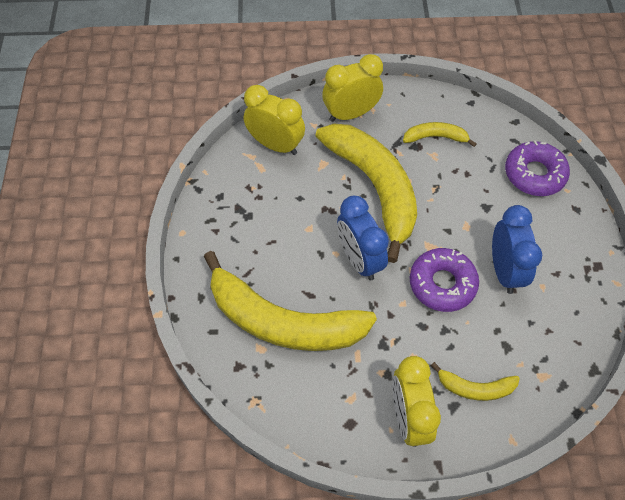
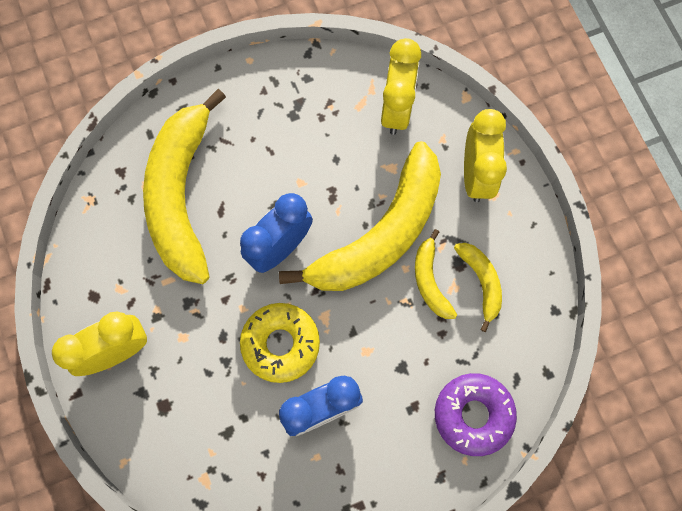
camera: 70 degrees right, 15 degrees up
(351, 114) = (476, 174): yellow clock -> yellow clock turned 45 degrees clockwise
(442, 284) = (280, 344): purple donut -> yellow donut
(475, 388) = (168, 410): yellow banana -> yellow banana (430, 281)

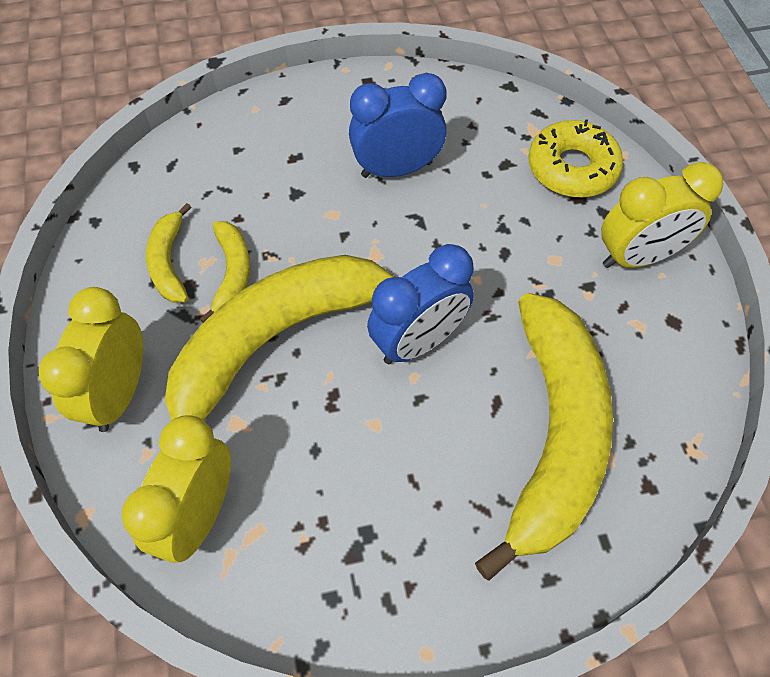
camera: 170 degrees left, 15 degrees down
(280, 344) = (434, 235): yellow donut -> yellow donut (572, 168)
(473, 415) = (231, 142): purple donut -> none

